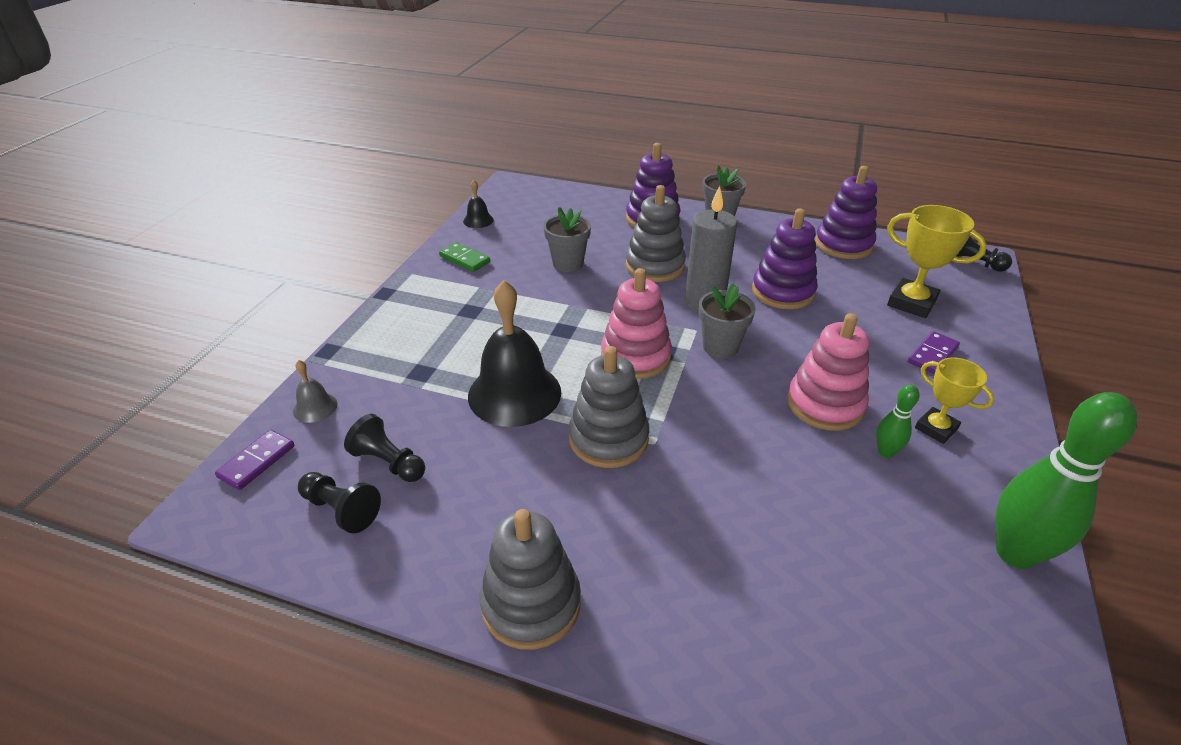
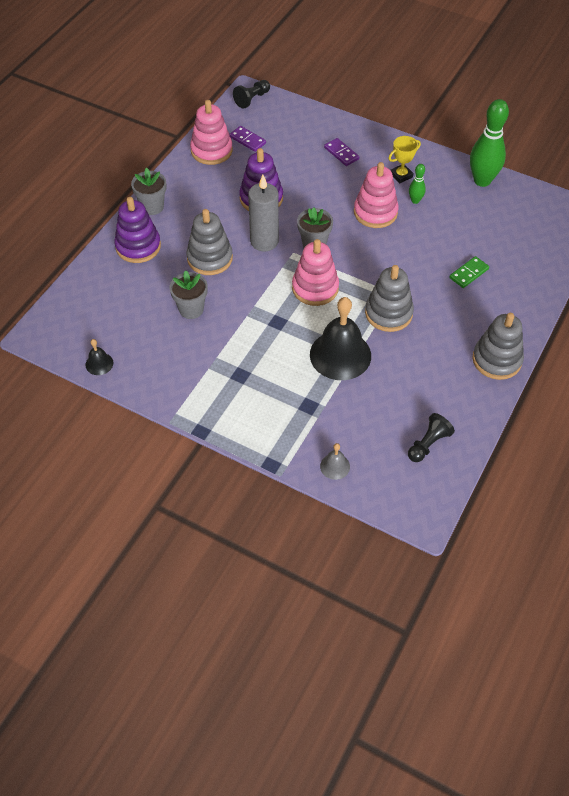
camera: 80 degrees left, 15 degrees up
(257, 462) = (383, 493): purple domino -> purple domino (247, 140)
(389, 462) = (393, 422): black pawn -> none
(465, 259) = (164, 376): green domino -> green domino (468, 273)
(843, 244) = (211, 150): purple stacking toy -> pink stacking toy
(911, 303) = (289, 143): yellow trophy -> none

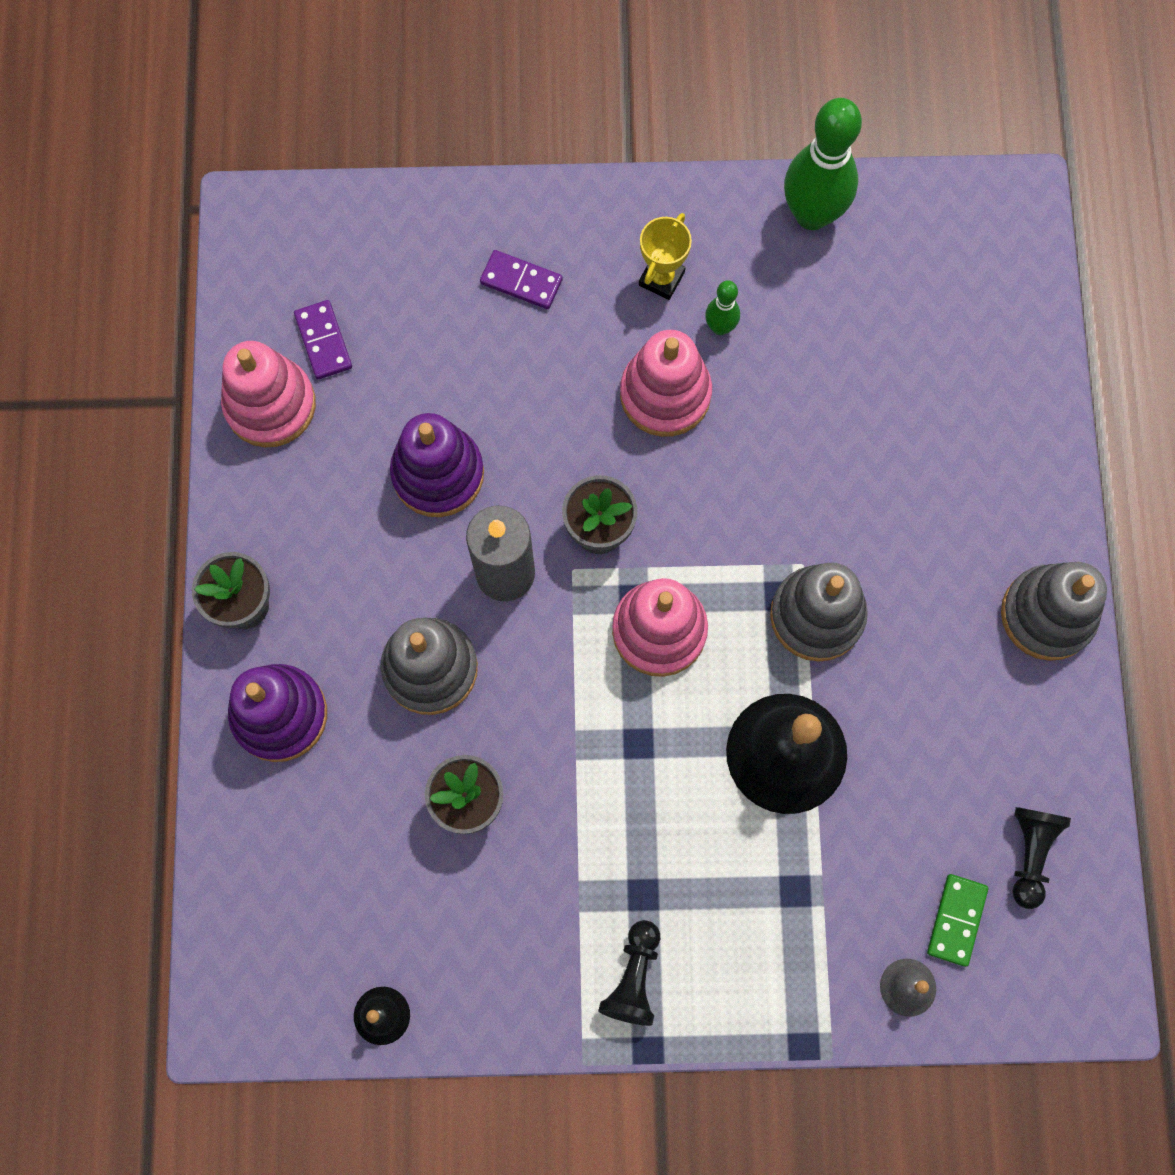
camera: 30 degrees left, 20 degrees up
(247, 140) = (323, 341): purple domino -> purple domino turned 60 degrees clockwise
(252, 99) = (267, 229): black pawn -> black pawn (634, 977)
(468, 273) = (903, 449): green domino -> green domino (956, 920)

